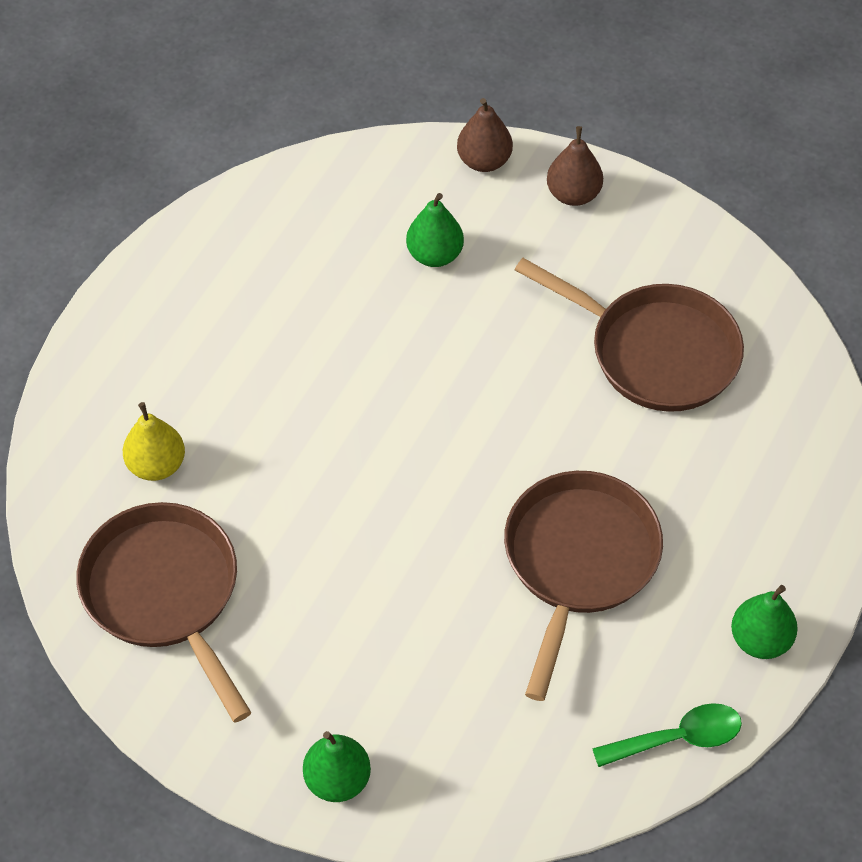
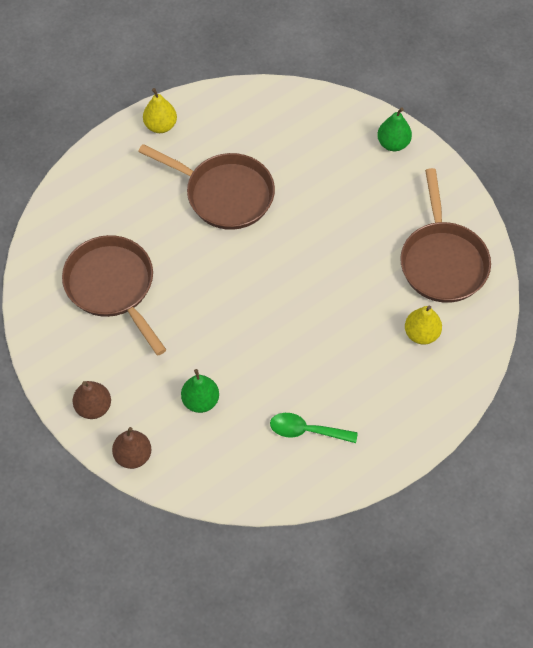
camera: 155 degrees left, 5 degrees up
(578, 562) = (224, 194): brown pan -> brown pan turned 105 degrees counterclockwise
(678, 738) = (227, 101): green spoon -> green spoon (306, 430)
(760, 640) = (160, 125): green pear -> yellow pear

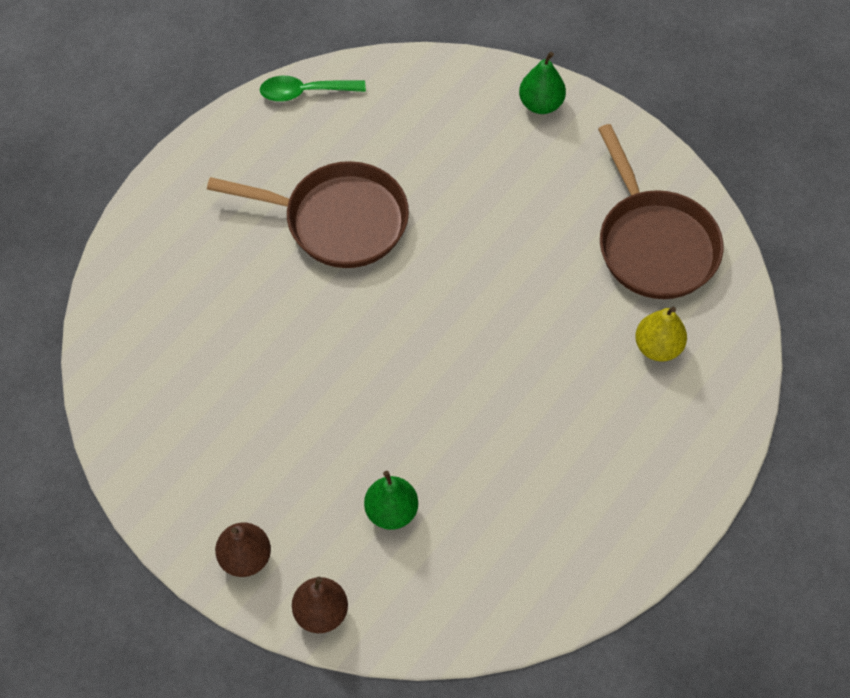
camera: 15 degrees left, 0 degrees up
(113, 287) = (223, 382): brown pan -> none
(160, 125) = (224, 148): yellow pear -> none
(306, 430) = (547, 516): green spoon -> green spoon (305, 92)

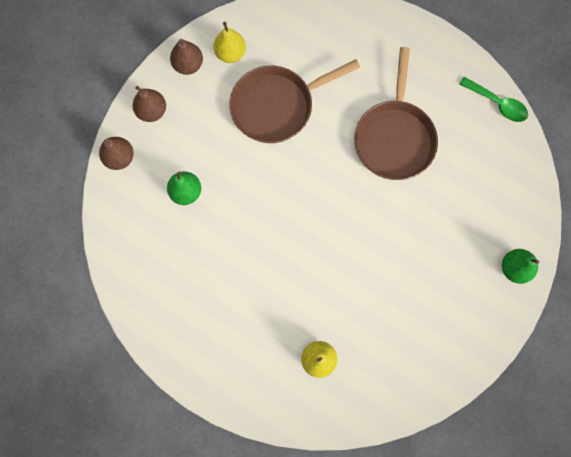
camera: 85 degrees right, 15 degrees up
(163, 431) = (230, 53): none -> yellow pear
(172, 497) = (188, 65): none -> brown pear
(305, 92) = (497, 103): green spoon -> green spoon turned 135 degrees clockwise
(654, 244) = (403, 355): brown pan -> brown pan (277, 106)

